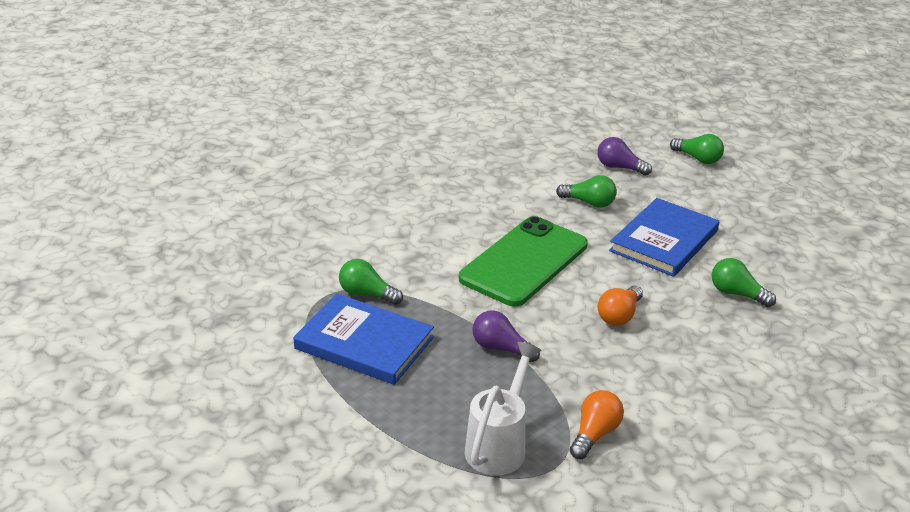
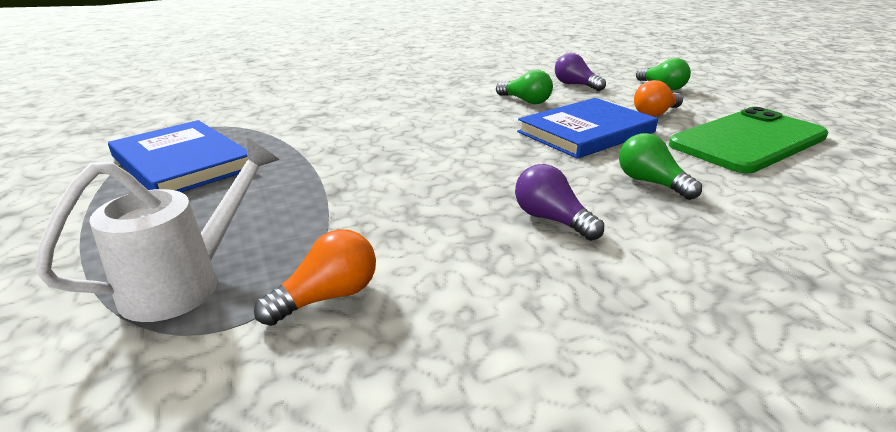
camera: 20 degrees right, 5 degrees down
(367, 294) = (239, 131): green light bulb -> none
(501, 348) = (314, 188): purple light bulb -> purple light bulb (552, 220)
(524, 262) = (418, 129): green phone -> green phone (747, 141)
(619, 315) = (483, 181): orange light bulb -> orange light bulb (655, 113)

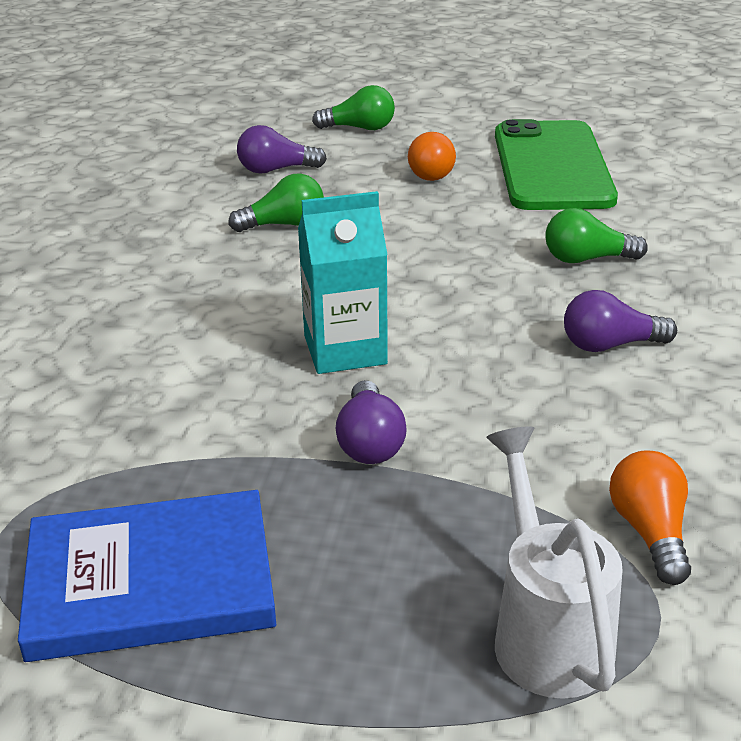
camera: 55 degrees left, 5 degrees up
(342, 176) = (369, 442): none -> purple light bulb
(426, 146) = (345, 350): none -> turquoise carton
(586, 132) = (430, 233): blue book -> none

